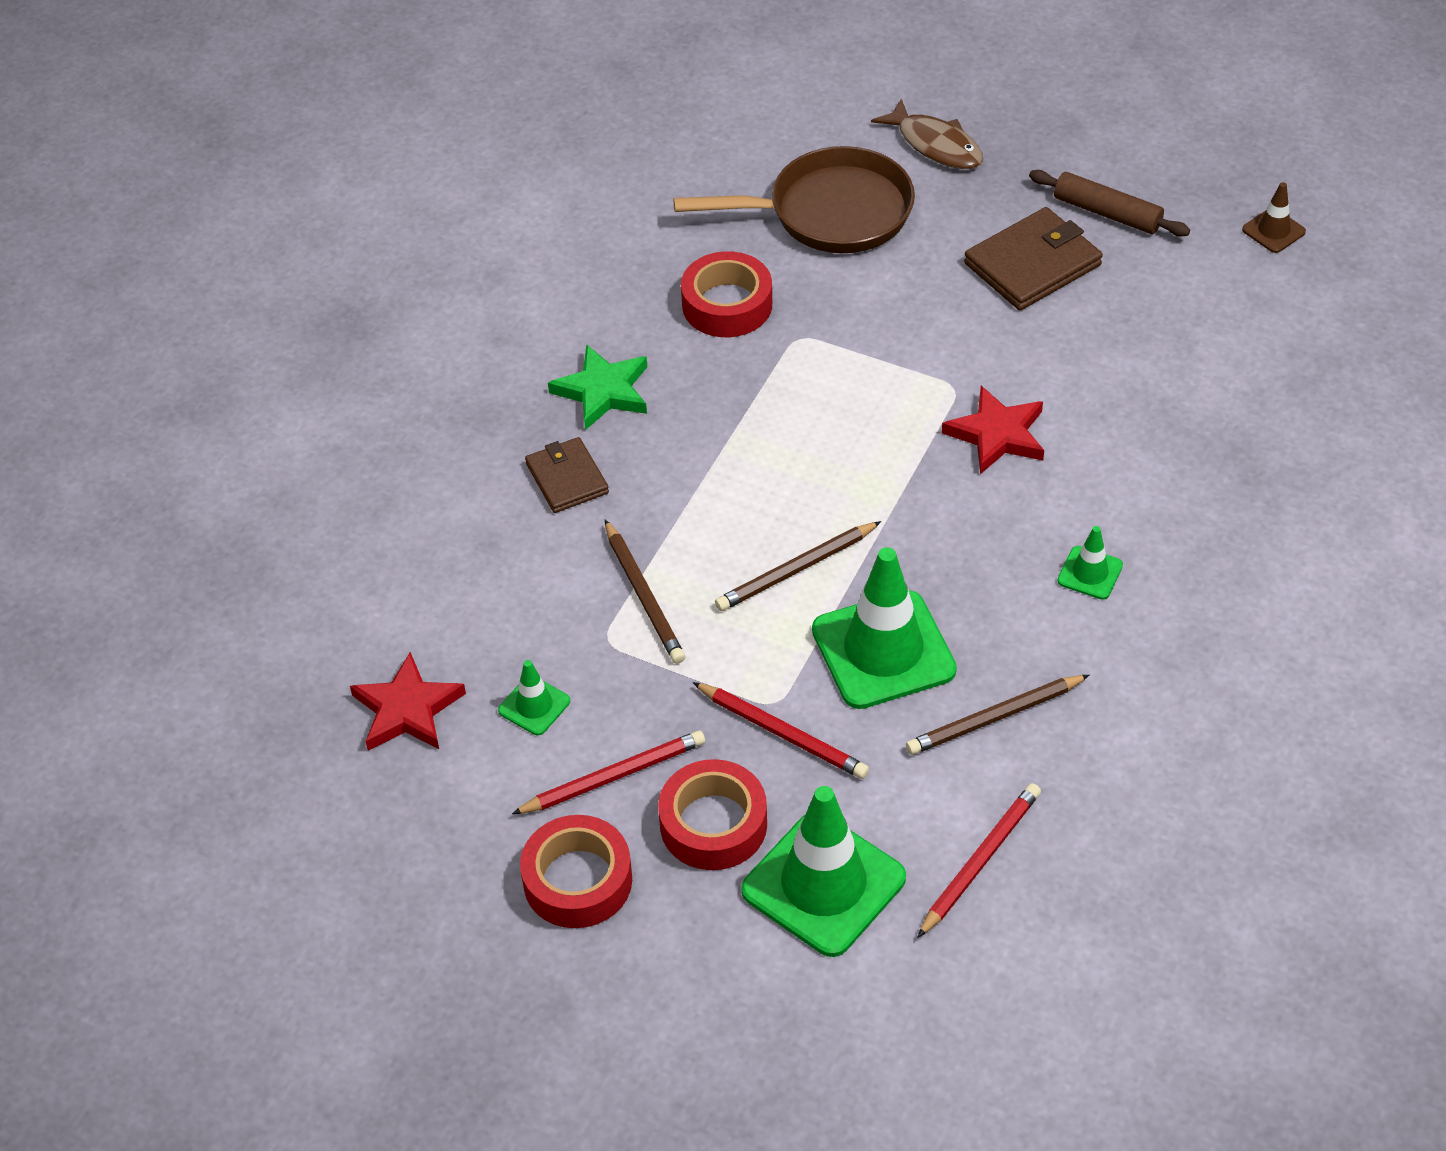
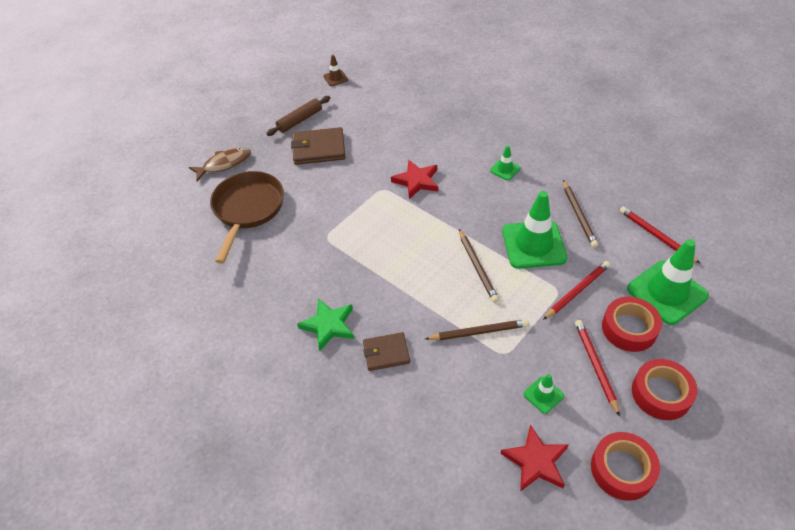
camera: 75 degrees left, 0 degrees up
(727, 304) = (290, 261): red tape -> red tape (622, 469)
(1032, 264) = (318, 149): brown wallet -> brown wallet turned 75 degrees counterclockwise

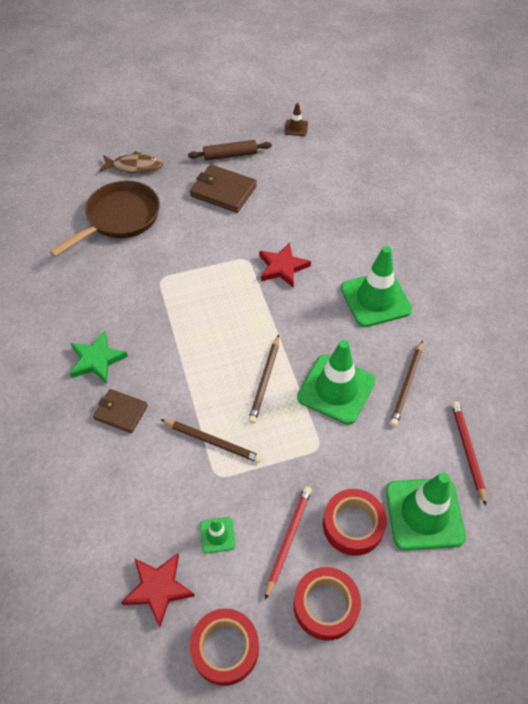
camera: 30 degrees right, 5 degrees up
(505, 169) = (375, 299): green traffic cone -> green traffic cone, size x2.15
(577, 291) = (336, 458): red pencil -> none

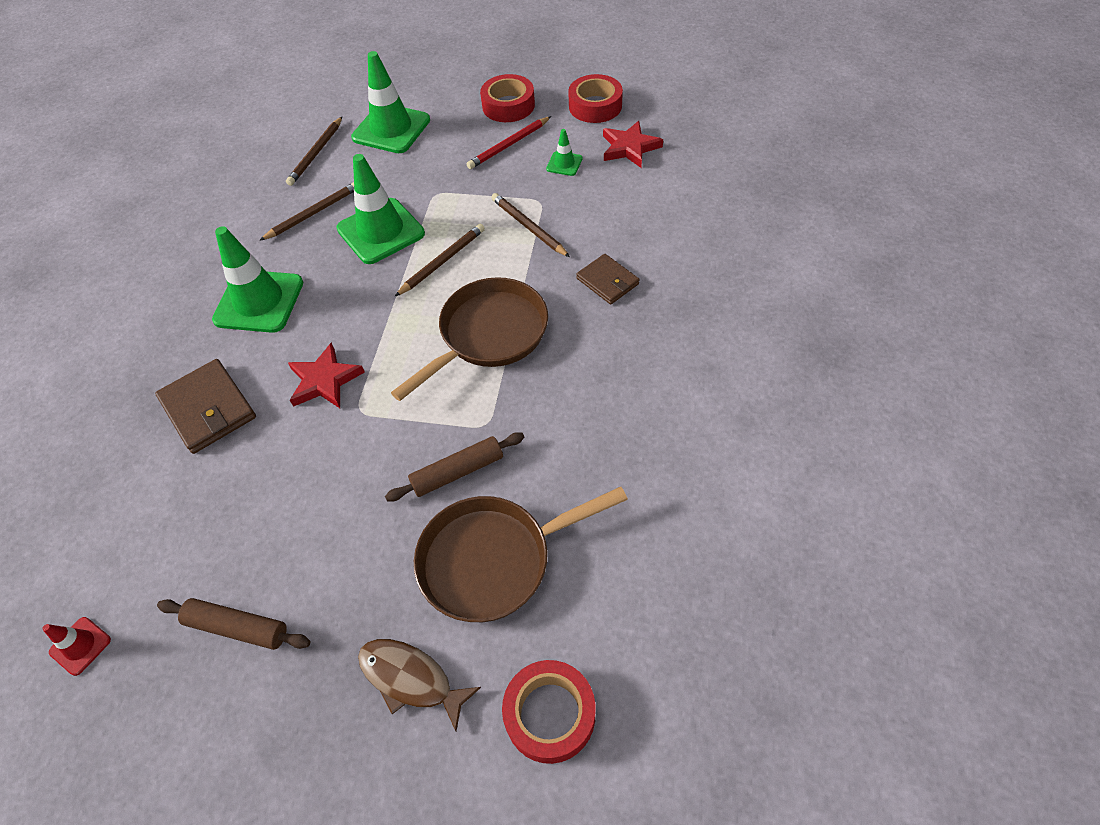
camera: 150 degrees left, 0 degrees up
(97, 360) = (613, 345): green star -> none
(163, 249) = (458, 472): none -> brown rolling pin
(192, 335) = (489, 335): none -> brown pan
(223, 191) = (305, 546): brown wallet -> brown wallet (208, 409)
(296, 128) = (80, 646): brown traffic cone -> red traffic cone
(353, 525) = (451, 138): red tape -> red tape (550, 714)
(467, 451) = (316, 153): red pencil -> brown pencil

